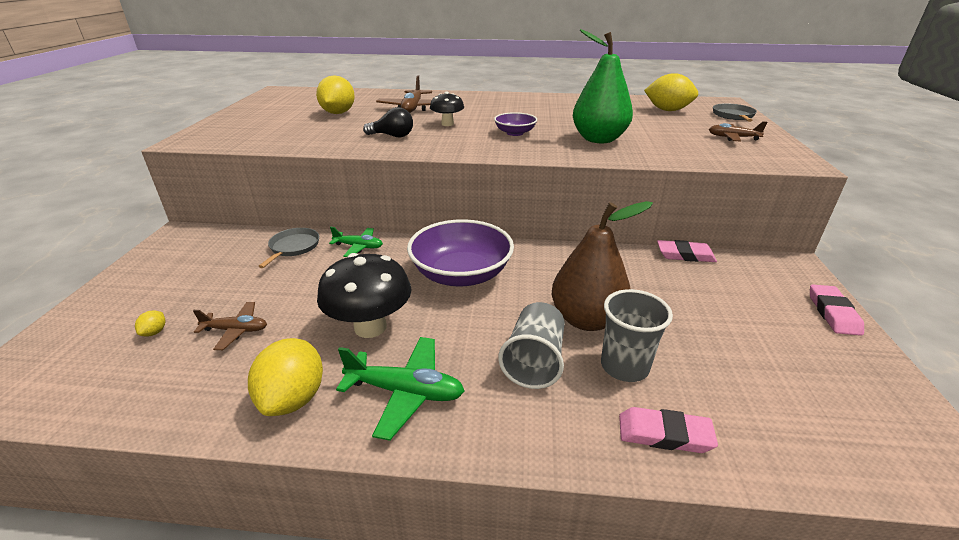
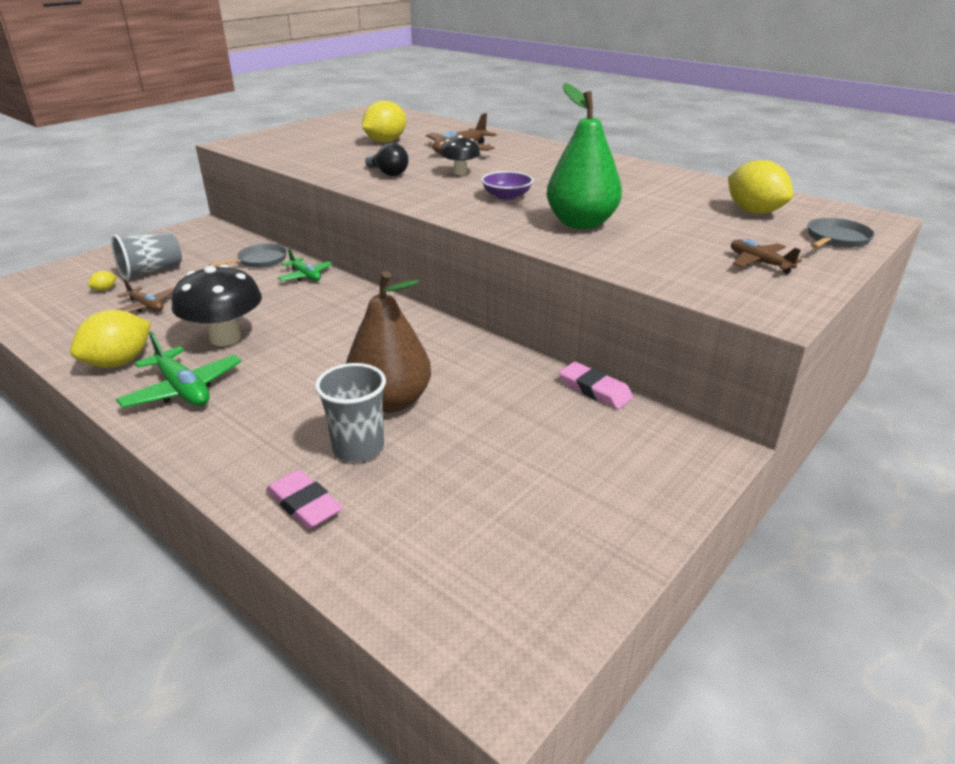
camera: 35 degrees right, 0 degrees up
(461, 274) = (349, 326): purple bowl -> none
(534, 361) = (296, 411): grey cup -> grey cup (151, 271)
(833, 313) = (660, 508): pink eraser -> none

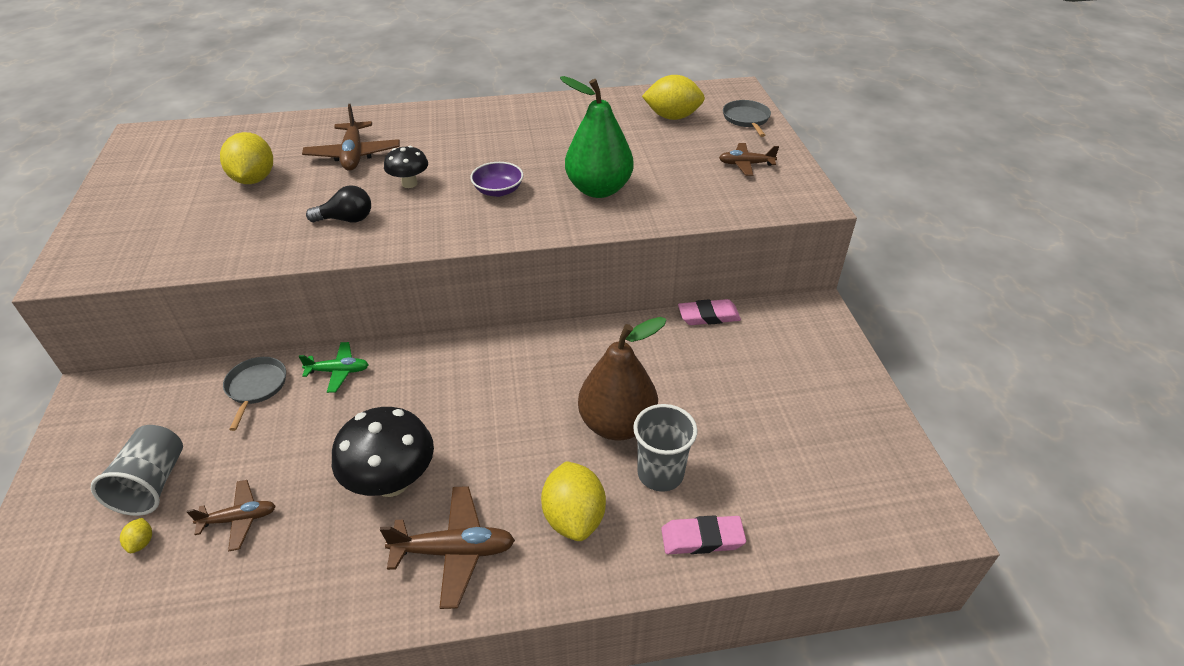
camera: 50 degrees left, 10 degrees up
(119, 362) = (341, 585): yellow lemon -> yellow lemon (574, 517)
(183, 389) = (454, 551): green plane -> brown plane

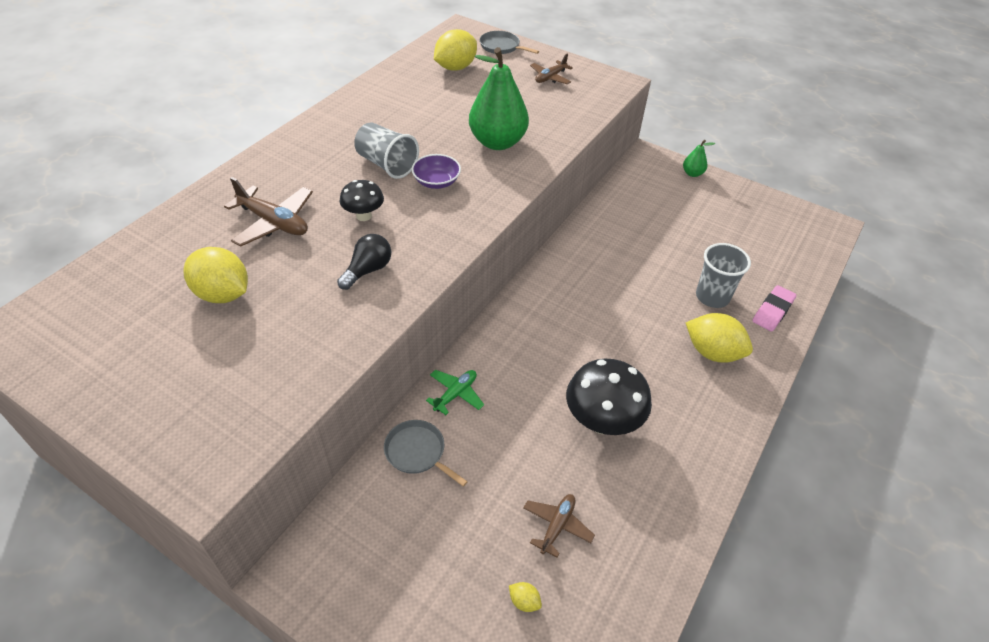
camera: 50 degrees left, 5 degrees up
(152, 484) = (463, 569): grey cup -> grey cup (387, 164)
(454, 551) = (691, 421): brown plane -> none
(617, 424) = (656, 289): brown pear -> none
(708, 316) = (605, 196): pink eraser -> none
(841, 355) = (692, 173): none -> green pear

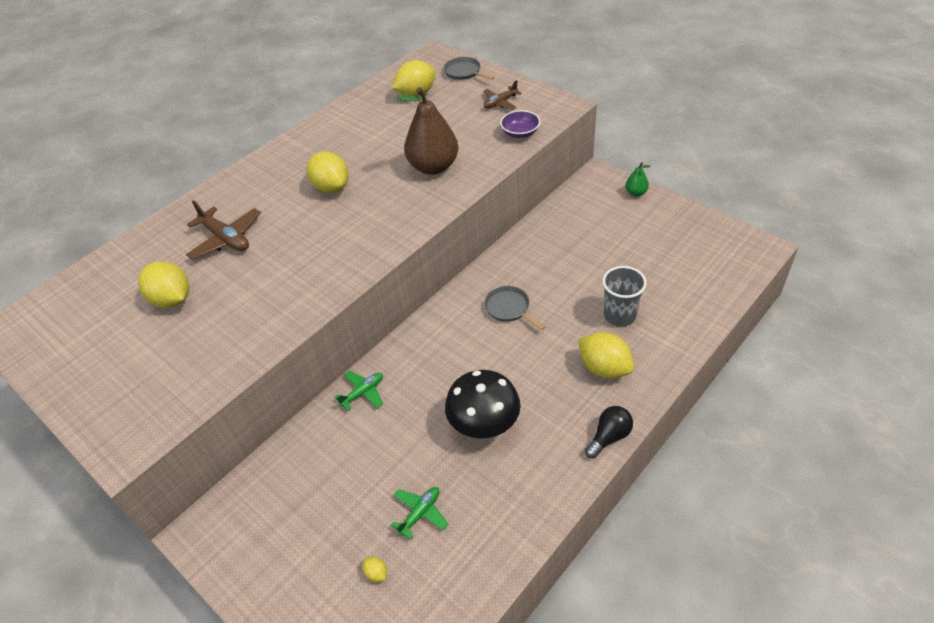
camera: 15 degrees right, 0 degrees up
(364, 216) = (300, 234): black mushroom -> none
(368, 270) = (291, 283): black light bulb -> black light bulb (609, 437)
(387, 164) = (331, 187): grey cup -> yellow lemon
(417, 452) = (319, 441): grey pan -> grey pan (509, 308)
(436, 182) = (369, 204): purple bowl -> purple bowl (520, 133)
(497, 142) = (433, 167): green pear -> brown pear
(557, 526) = (420, 513): brown plane -> green plane
(772, 311) = (675, 331): pink eraser -> none

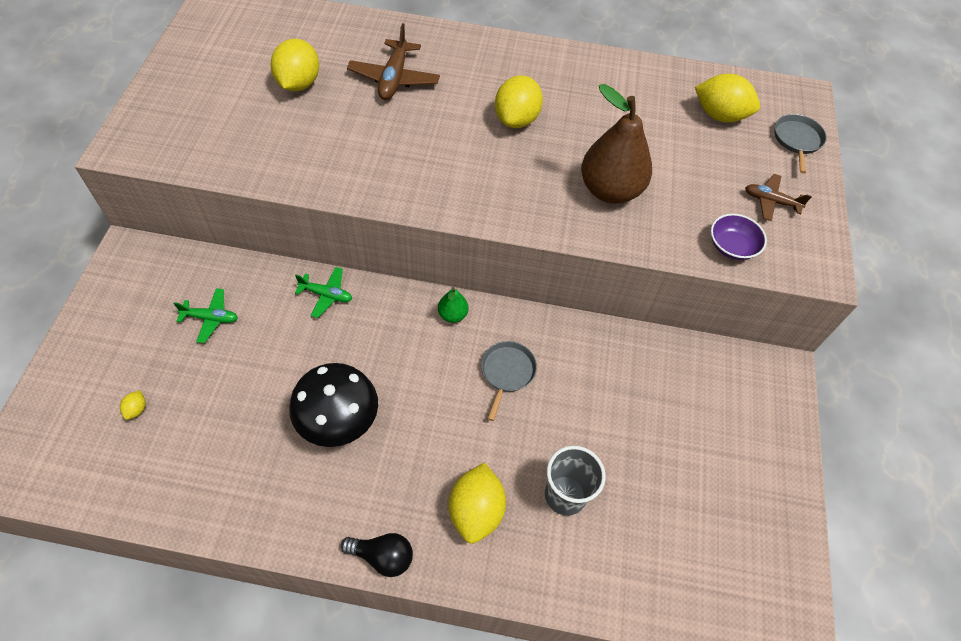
camera: 50 degrees right, 10 degrees up
(420, 513) = (212, 414): green plane -> green plane (211, 318)
(636, 193) = (784, 429): green pear -> green pear (452, 315)

